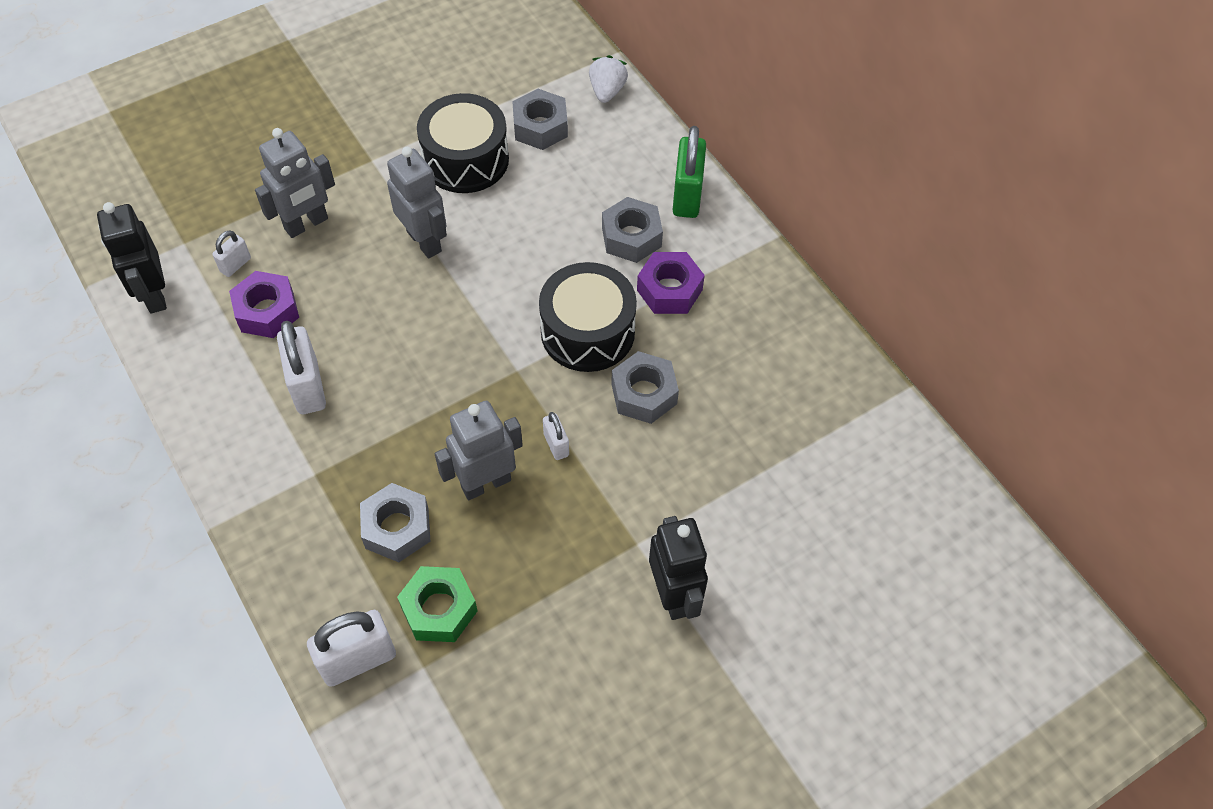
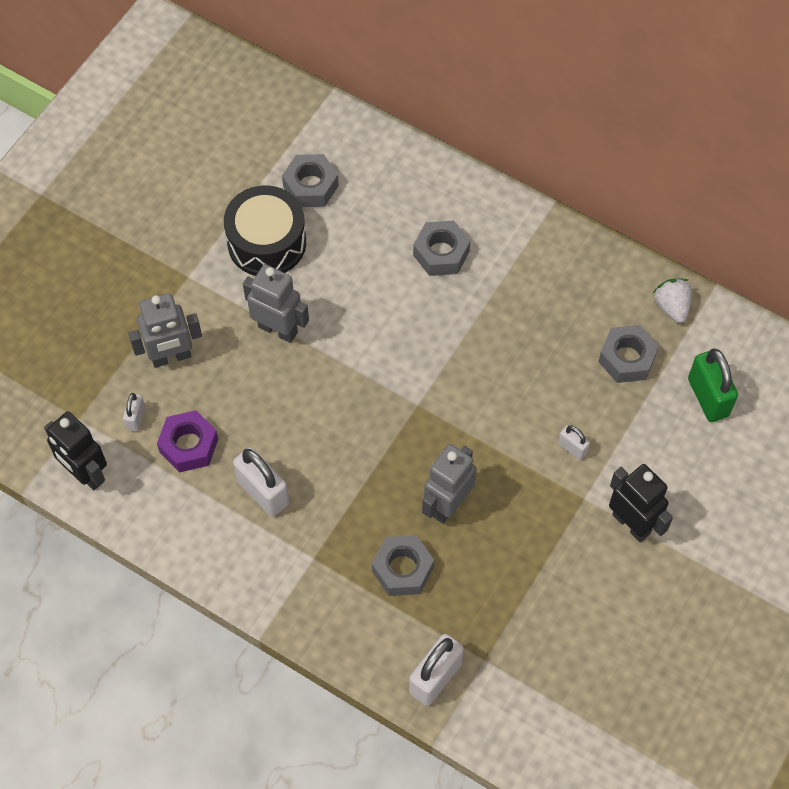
camera: 25 degrees left, 5 degrees up
(306, 224) = (171, 357): grey robot -> grey robot turned 45 degrees clockwise
(439, 609) = (471, 614): green nut -> none
(556, 445) = (482, 450): white padlock -> white padlock (572, 448)
(587, 332) = (453, 349): black drum -> none
(607, 91) = (346, 129): white strawberry -> white strawberry (672, 306)
(644, 394) = (524, 380): grey nut -> grey nut (627, 358)
(669, 290) = (496, 286): purple nut -> none
(687, 196) = (465, 198): green padlock -> green padlock (708, 397)

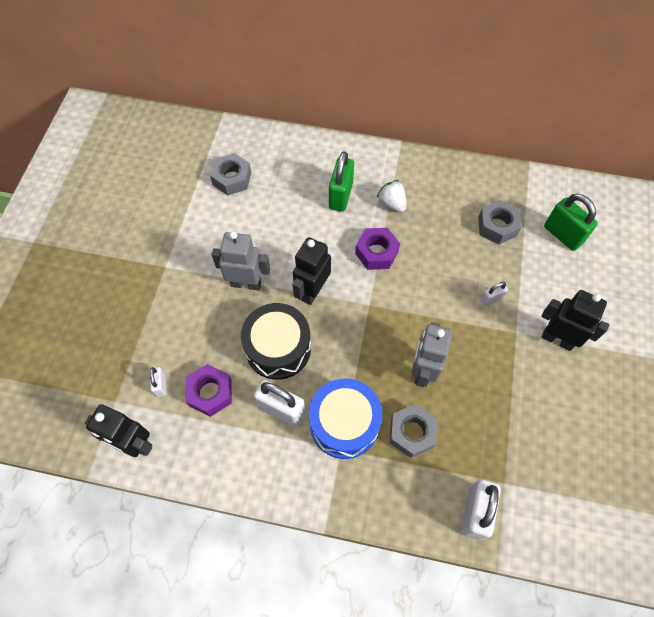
camera: 20 degrees left, 0 degrees up
(171, 357) = (173, 329): grey robot -> none
(267, 242) = (215, 225): black drum -> black drum (278, 348)
(329, 532) = (344, 424): none -> blue drum
(355, 365) = (312, 291): none -> black robot
(441, 253) = (341, 196): grey nut -> green padlock
(455, 342) = (376, 252): none -> purple nut
(572, 448) = (491, 299): white padlock -> white padlock turned 45 degrees counterclockwise
(672, 306) = (509, 183): white strawberry -> white strawberry (392, 203)

